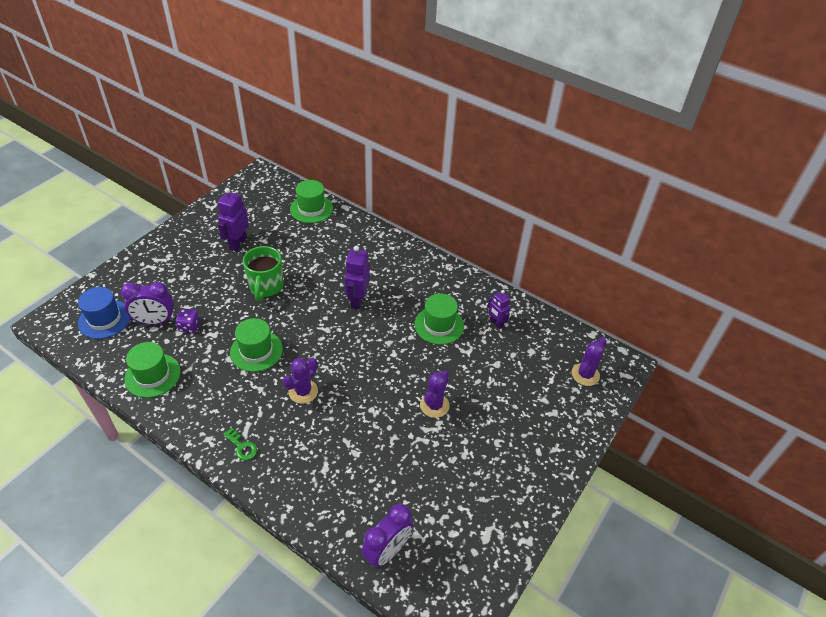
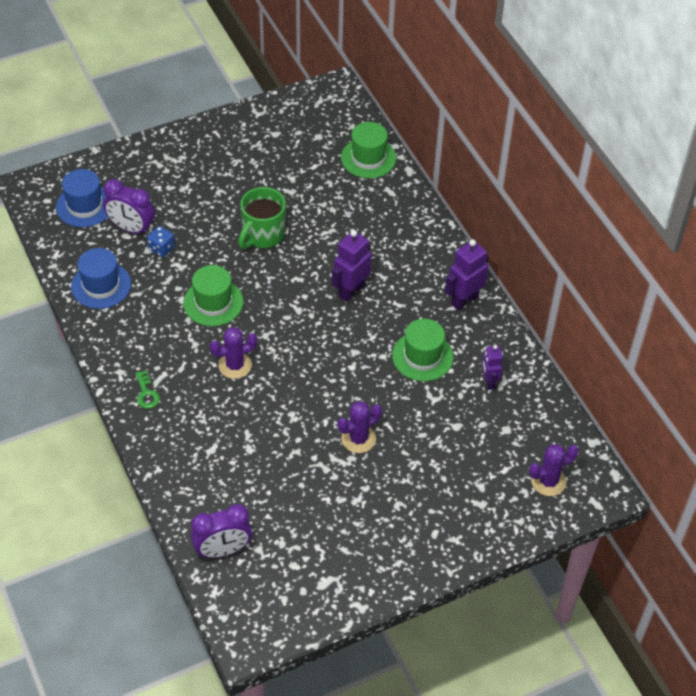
camera: 30 degrees right, 5 degrees up
(152, 375) = (101, 285): green hat -> blue hat
(189, 327) = (161, 248): purple dice -> blue dice
(238, 243) = (261, 171): purple robot -> purple robot (464, 300)

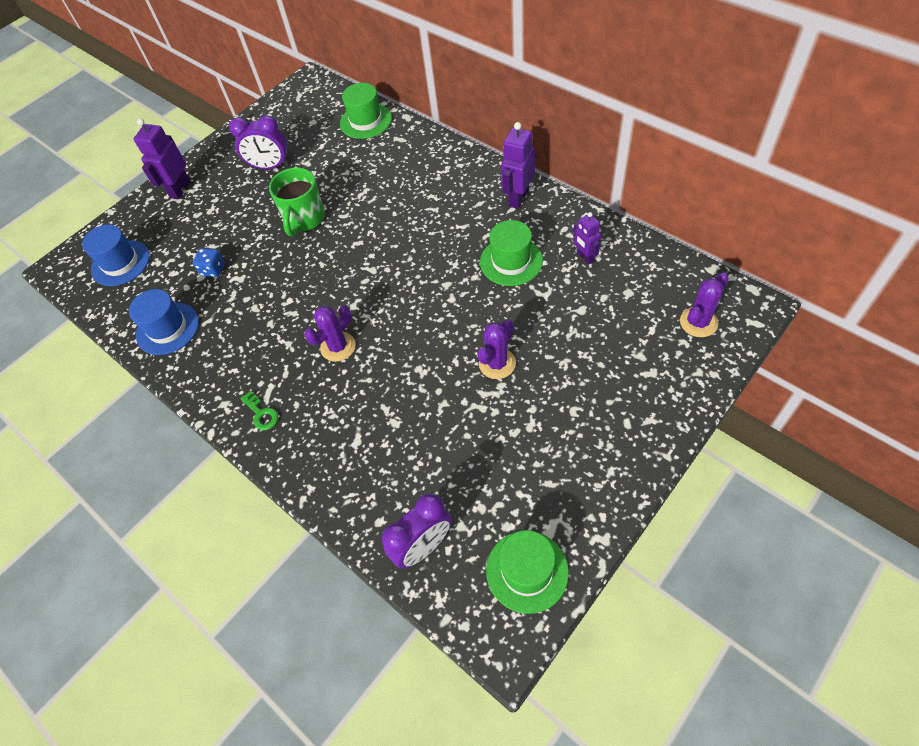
camera: 15 degrees left, 5 degrees up
(131, 228) = (175, 264): purple clock -> purple clock (270, 166)
(213, 302) = (287, 297): green hat -> green hat (527, 571)
(351, 291) = (412, 233): purple robot -> purple robot (180, 189)

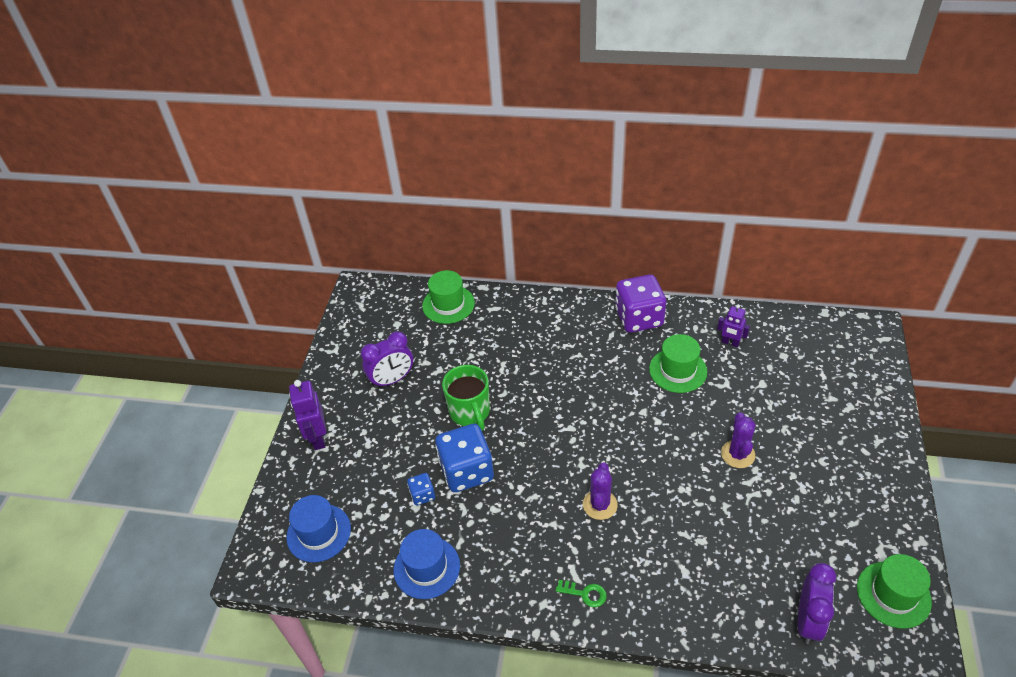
camera: 35 degrees left, 10 degrees down
(260, 267) = (466, 471): none -> blue dice
(518, 198) = (639, 318): purple robot -> purple dice
(698, 322) = (849, 355): purple cactus -> none

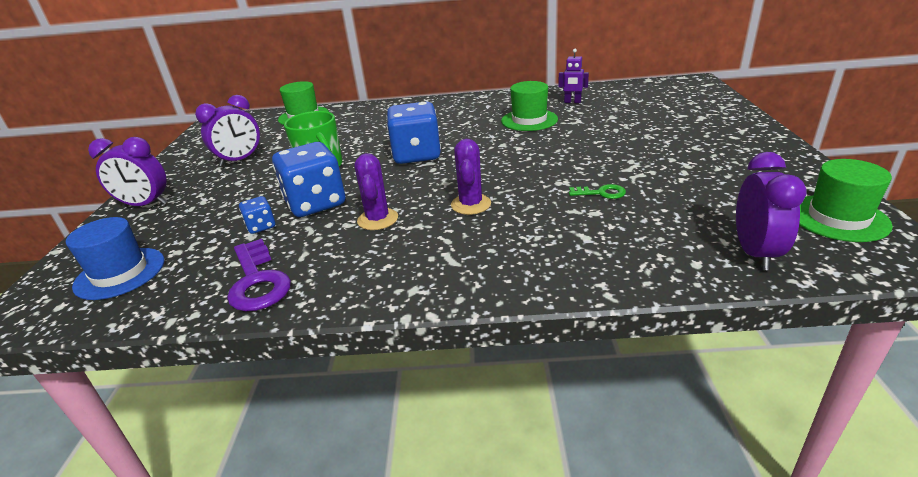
camera: 10 degrees left, 15 degrees down
(317, 438) = (145, 205): purple robot -> purple clock
(426, 567) = (257, 281): blue hat -> purple key
(559, 411) = (416, 155): none -> blue dice
(585, 594) = (467, 273): green key -> green key (601, 193)
(639, 318) = (484, 101): purple dice -> none
(738, 454) = (608, 155): purple cactus -> purple cactus (378, 219)

